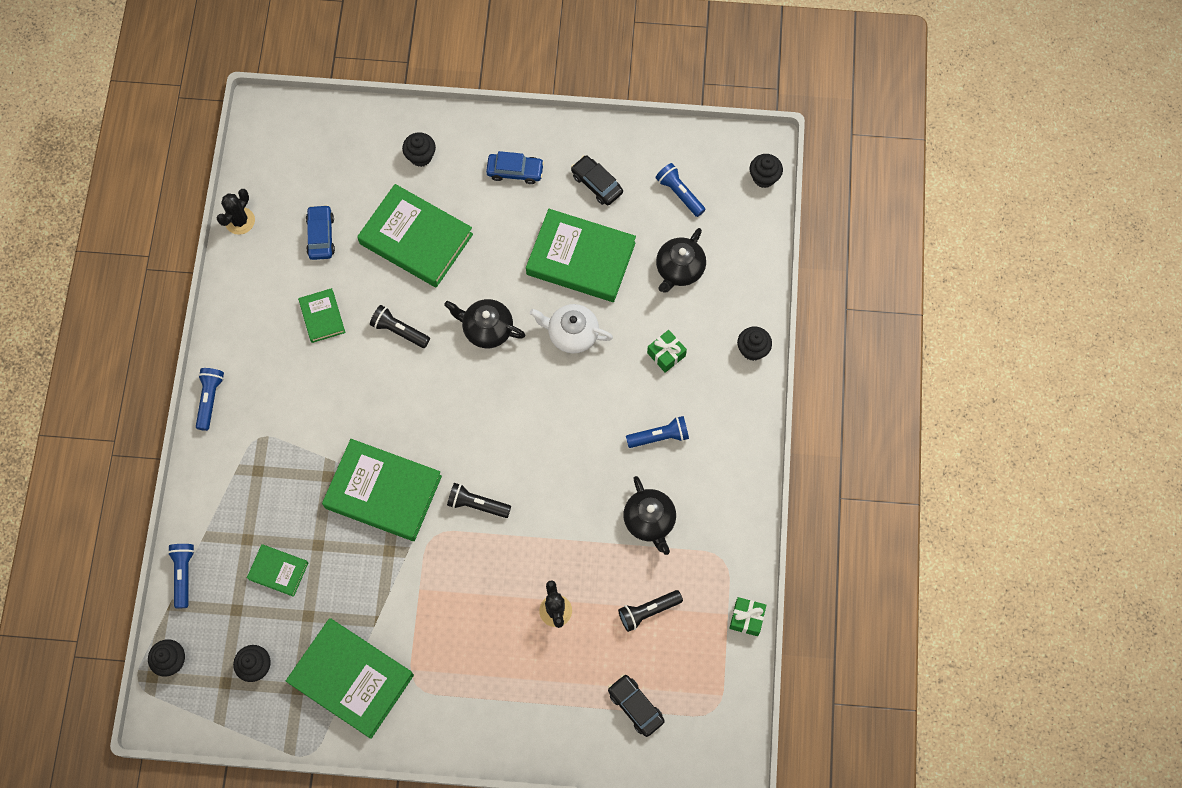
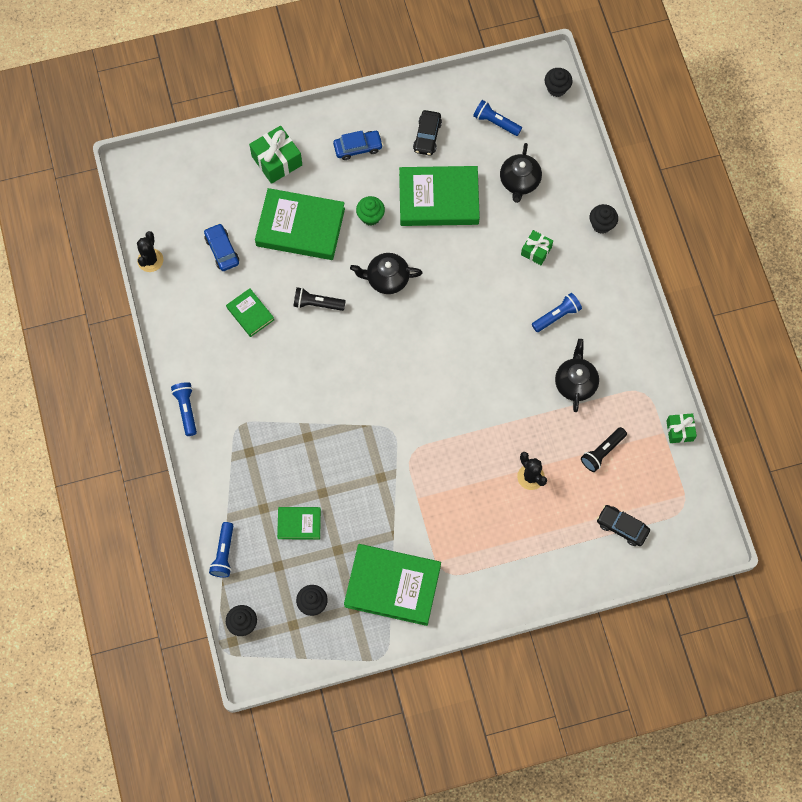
camera: 20 degrees left, 0 degrees up
(184, 575) = (224, 553): blue flashlight -> blue flashlight turned 150 degrees counterclockwise
(383, 492) = (357, 433): green book -> none
(421, 156) = (277, 161): black cupcake -> green gift
(477, 504) = (435, 417): black flashlight -> none
(497, 253) = (370, 216): none -> green cupcake
(572, 334) = (456, 260): white teapot -> none
(597, 184) = (427, 136): black car -> black car turned 105 degrees counterclockwise
(649, 520) = (575, 383): black teapot -> black teapot turned 135 degrees counterclockwise

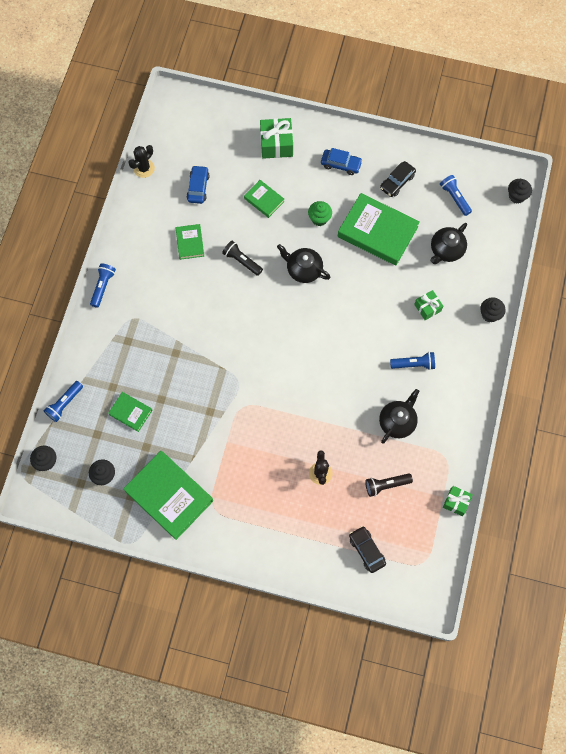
camera: 30 degrees right, 0 degrees up
(300, 227) = (264, 200): green book -> green book, size x0.50

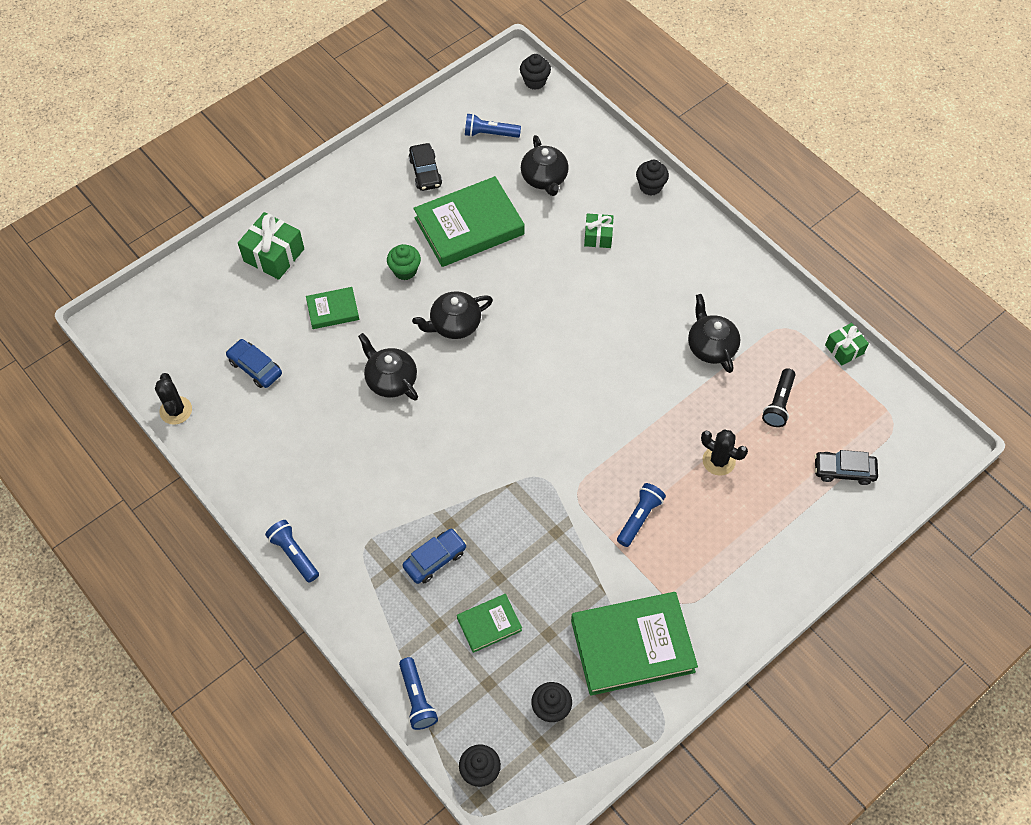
camera: 55 degrees left, 10 degrees down
(190, 243) = (319, 420): green book -> none
(242, 261) = (390, 380): black flashlight -> black teapot
(341, 164) = (357, 210): blue car -> blue car (435, 559)
(413, 364) = (654, 289): blue flashlight -> blue flashlight (639, 518)

